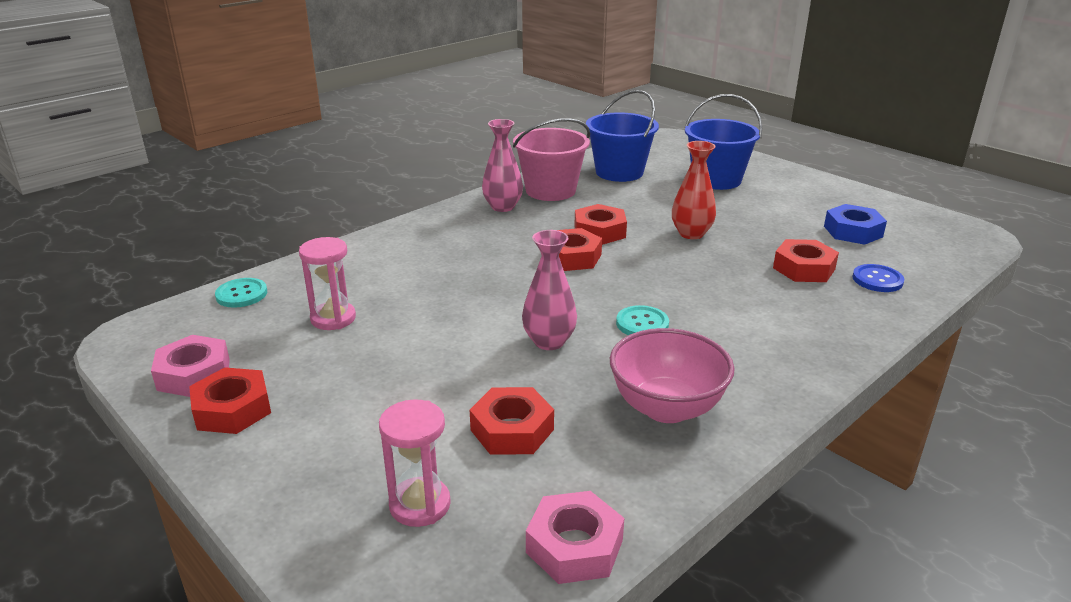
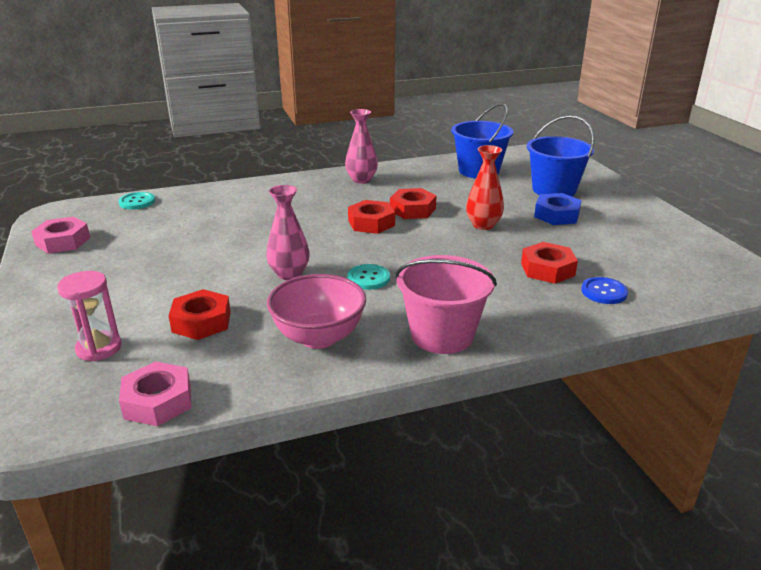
camera: 25 degrees right, 0 degrees up
(232, 409) = (61, 266): red nut -> none
(333, 318) = (172, 228): pink hourglass -> none
(550, 190) = (409, 175): pink bucket -> pink bucket (442, 335)
(853, 231) = (629, 251): blue nut -> blue nut (556, 215)

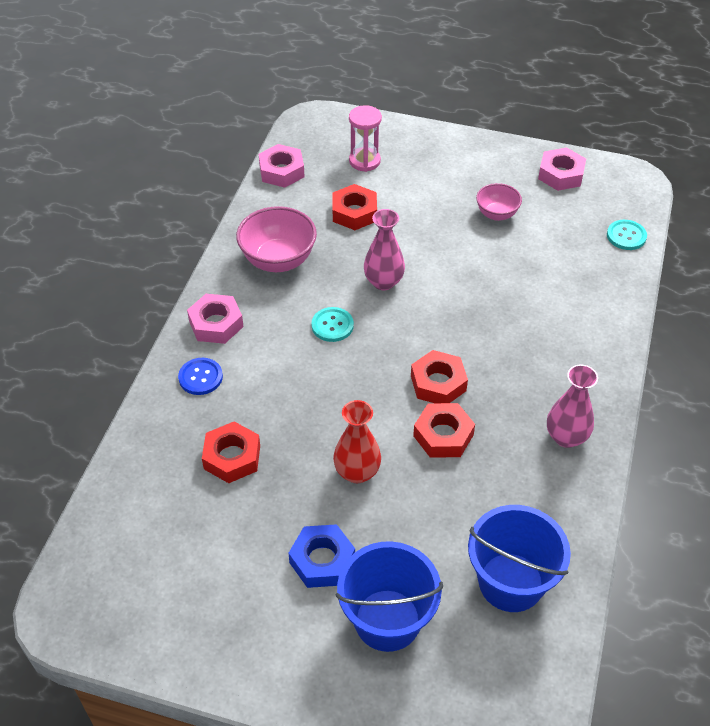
camera: 125 degrees right, 20 degrees up
(146, 253) = (496, 214): none -> pink bowl
(442, 335) = (216, 324): pink bucket -> pink nut
(604, 292) = (163, 468): blue button -> blue button (200, 377)

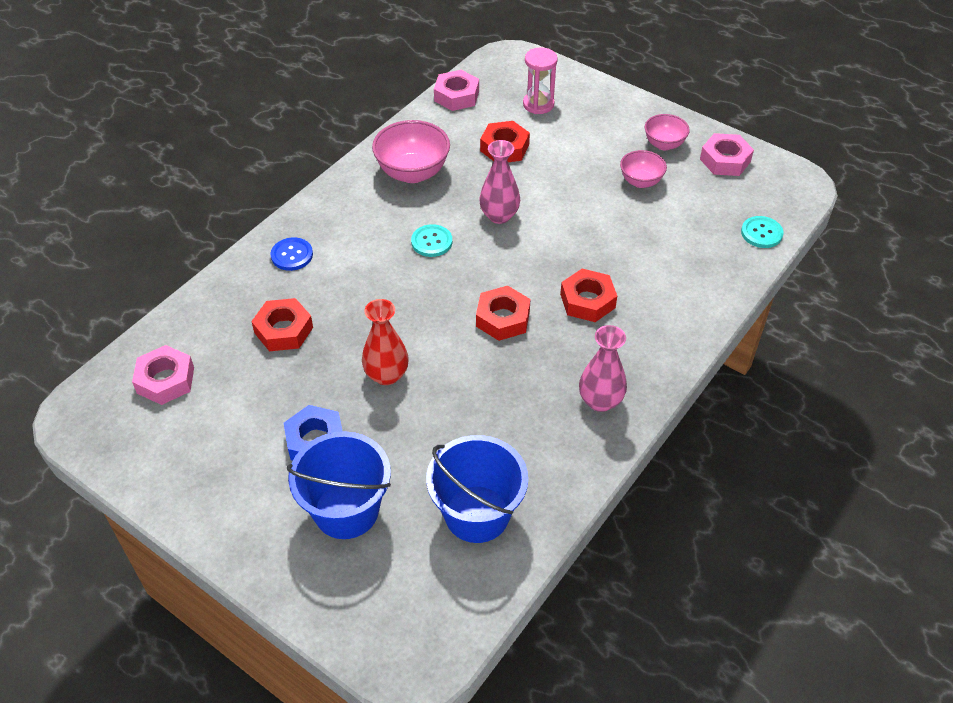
camera: 20 degrees right, 0 degrees up
(216, 324) = (329, 213): pink nut -> pink nut (165, 380)
(443, 435) = (483, 366): red nut -> red nut (587, 301)
(499, 172) = (664, 144): none -> pink bowl

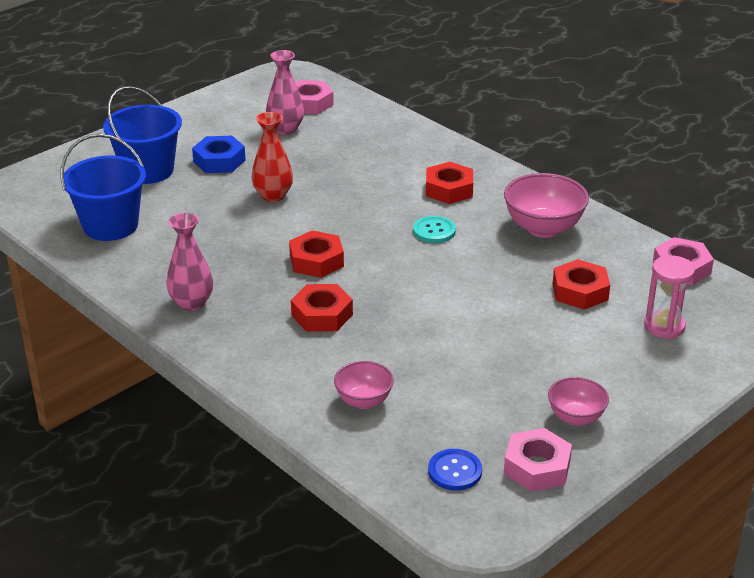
camera: 100 degrees right, 15 degrees down
(283, 330) = (343, 151): red nut -> red nut (449, 189)
(292, 255) = (435, 158): blue button -> blue button (455, 471)
(499, 216) = (464, 275): pink vase -> pink vase (285, 129)
(640, 181) = (504, 384): pink bowl -> pink bowl (363, 401)
(761, 233) = (389, 467): turquoise button -> none

